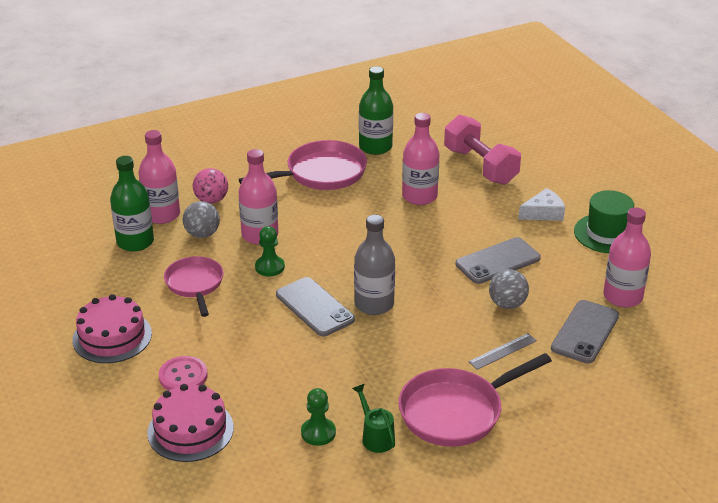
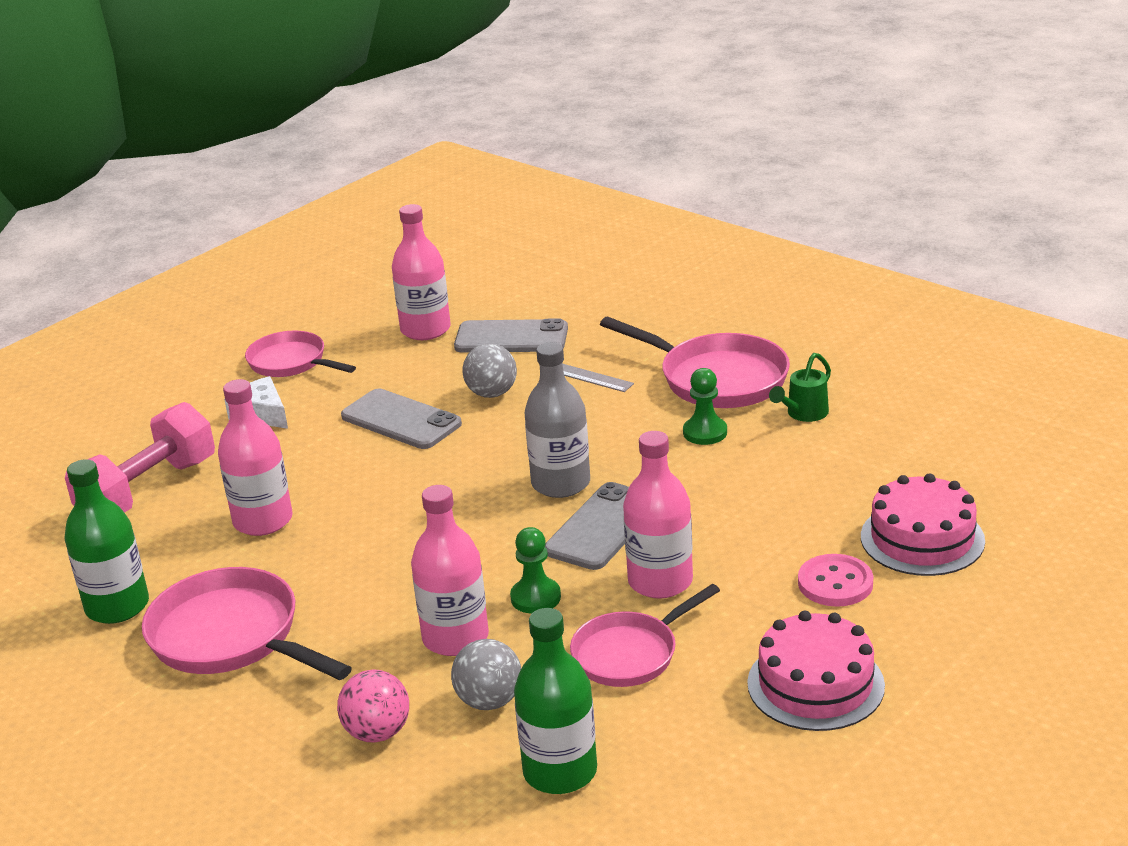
camera: 110 degrees left, 5 degrees down
(162, 215) = (457, 775): pink bottle -> pink bottle (660, 581)
(318, 433) = (834, 450): green pawn -> green pawn (705, 432)
(607, 234) = (291, 362): green hat -> pink pan

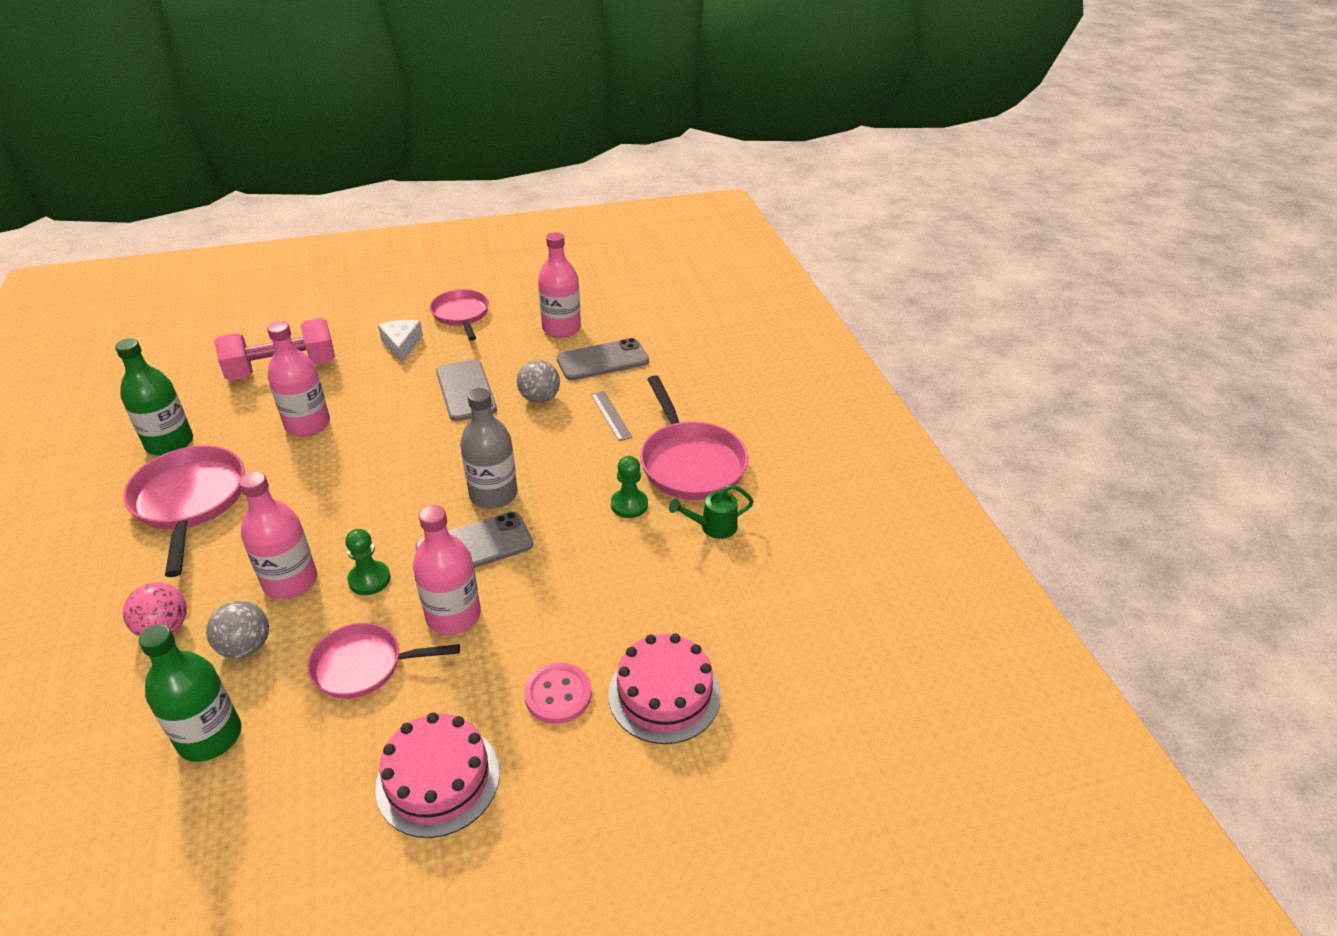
camera: 30 degrees right, 10 degrees up
(511, 338) = (602, 360): grey phone -> grey phone turned 60 degrees counterclockwise

